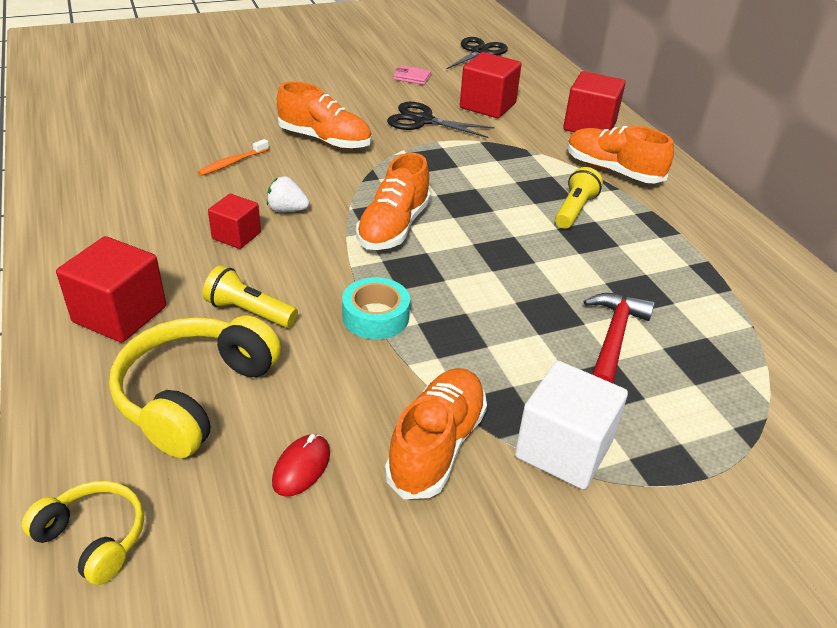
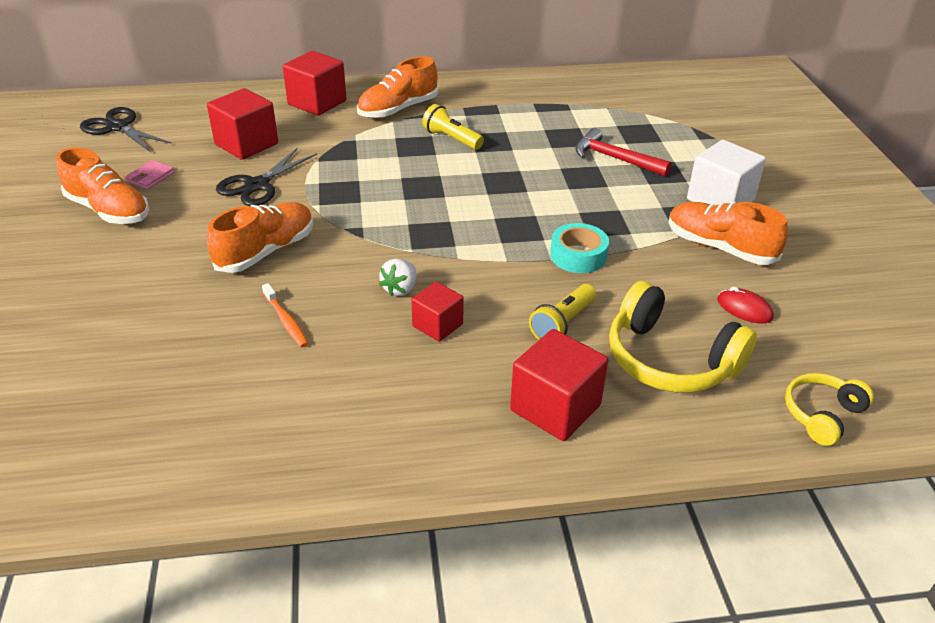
camera: 75 degrees left, 0 degrees up
(393, 227) = (451, 230): orange shoe -> orange shoe (109, 210)

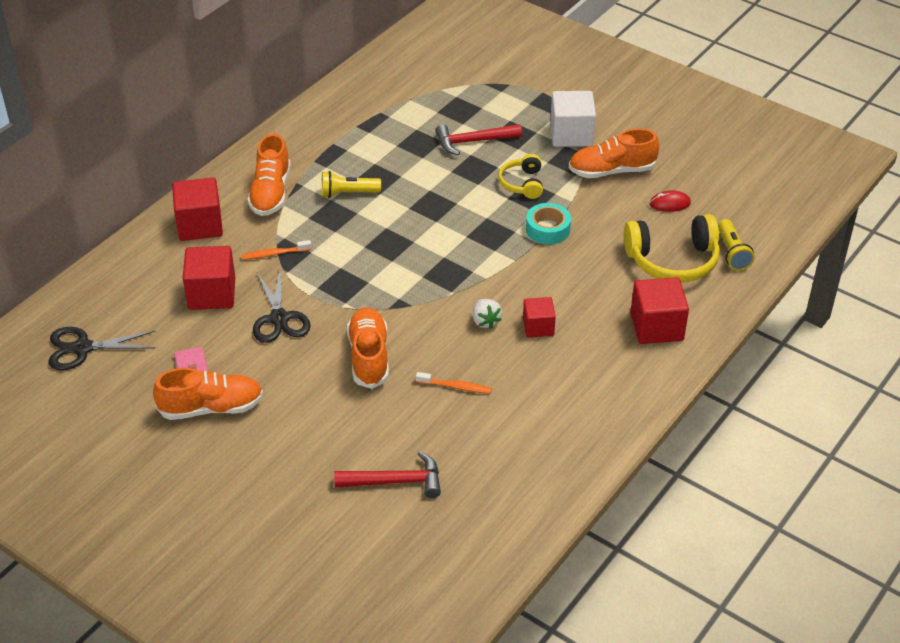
camera: 45 degrees left, 5 degrees up
(109, 357) = (395, 481): none -> red hammer
(331, 145) = (274, 254): none -> orange toothbrush
(563, 323) = (597, 278): yellow flashlight -> yellow flashlight (732, 253)
(822, 415) = (768, 241): yellow headphones -> yellow headphones (522, 183)

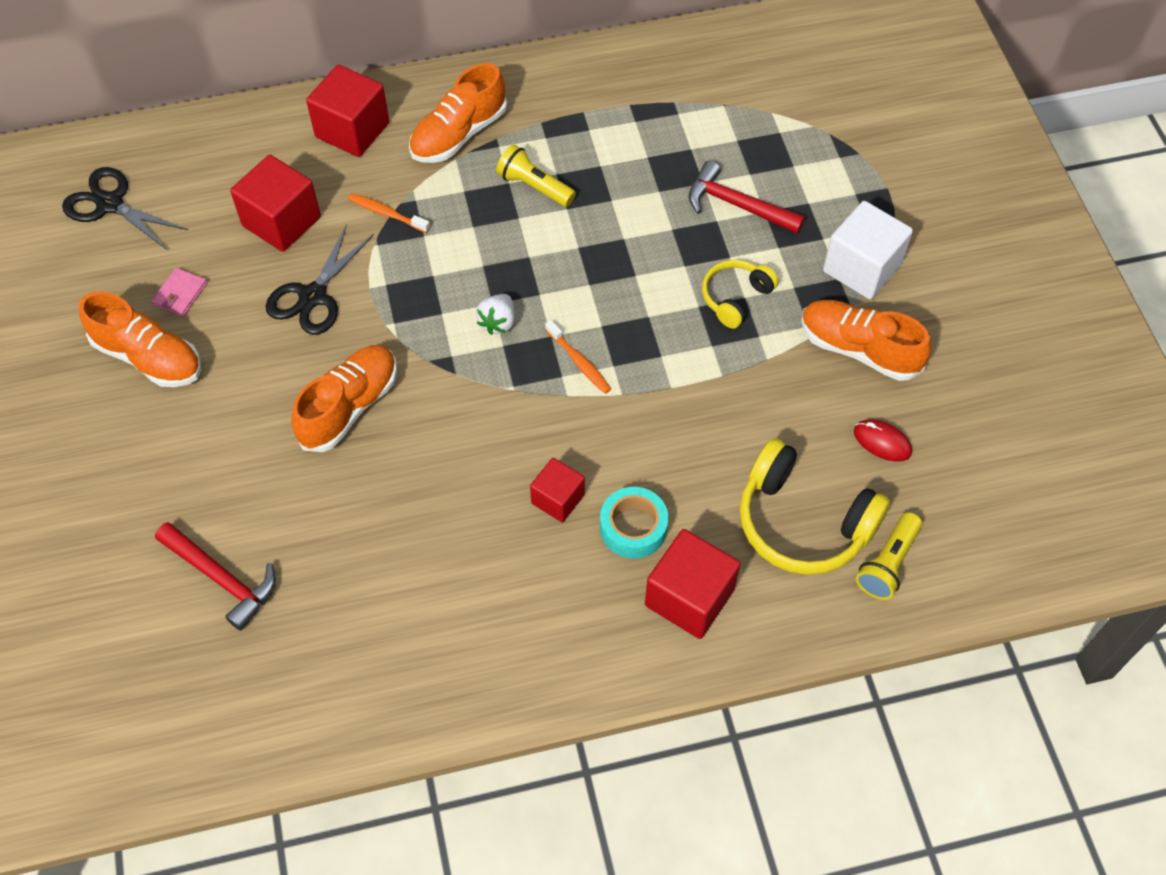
camera: 40 degrees right, 15 degrees up
(455, 387) = (395, 509): orange toothbrush -> orange toothbrush (579, 362)
(485, 321) = (510, 450): white strawberry -> white strawberry (498, 322)
(548, 229) = (701, 378): turquoise tape -> turquoise tape (633, 527)

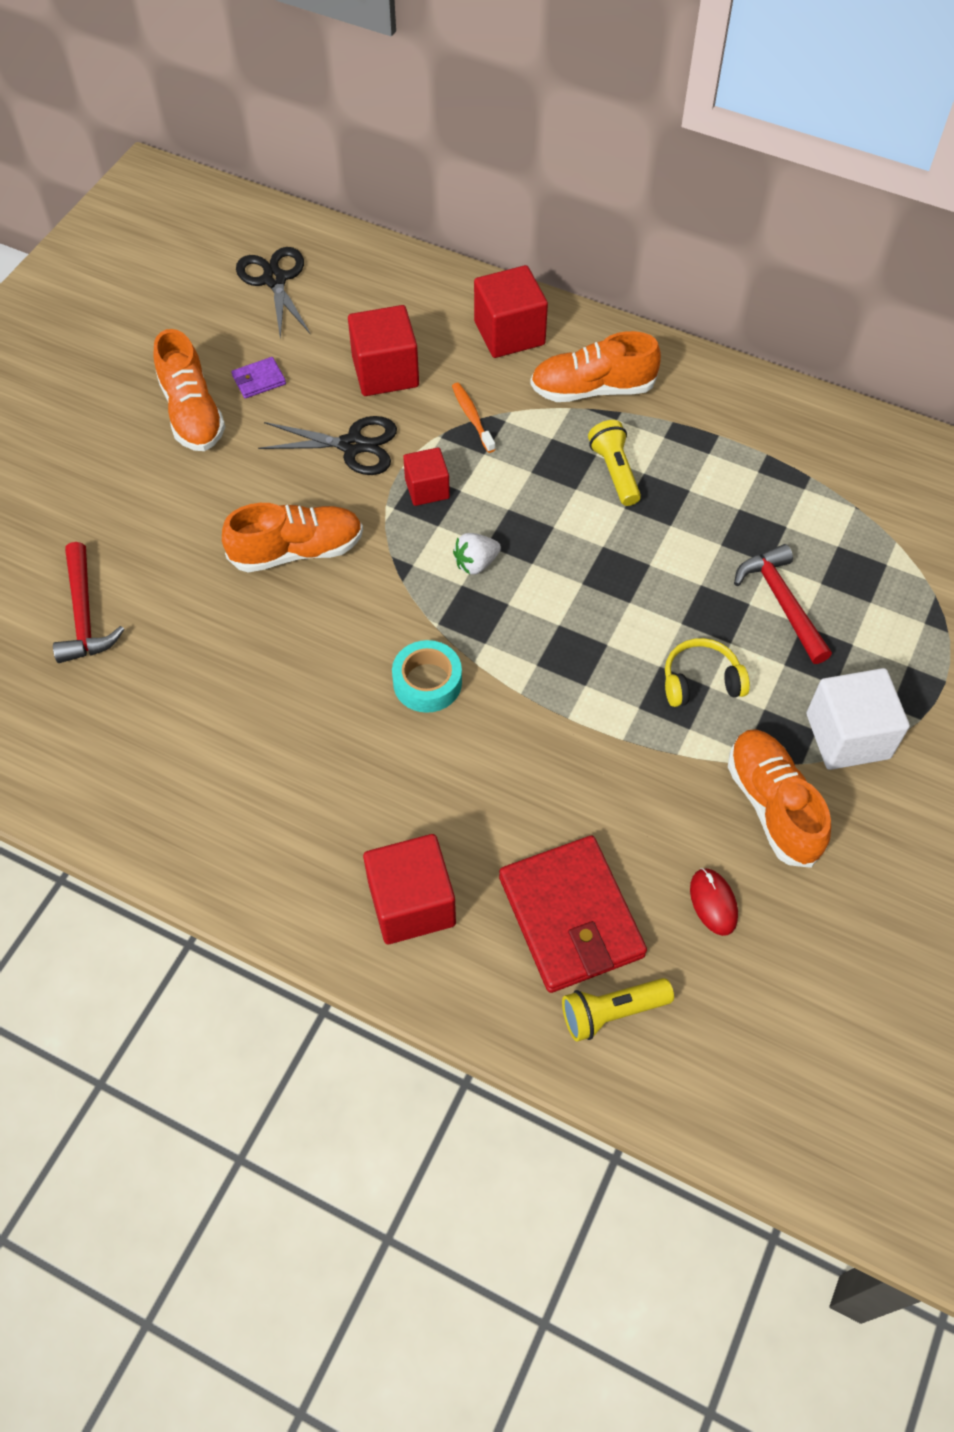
camera: 40 degrees right, 0 degrees up
(180, 294) = (259, 380): pink wallet -> purple wallet
(312, 296) = (352, 445): black scissors -> black scissors turned 150 degrees counterclockwise
(558, 499) = (384, 740): red cube -> red cube (427, 489)
(579, 362) = (511, 642): orange toothbrush -> none
(633, 527) = (422, 810): turquoise tape -> turquoise tape (427, 682)
(803, 522) = (570, 917): yellow headphones -> red wallet

